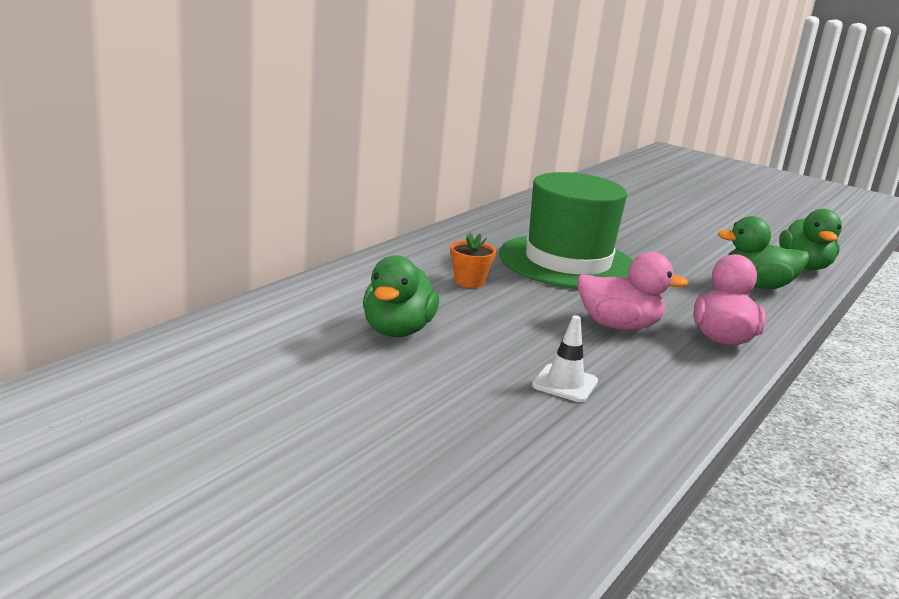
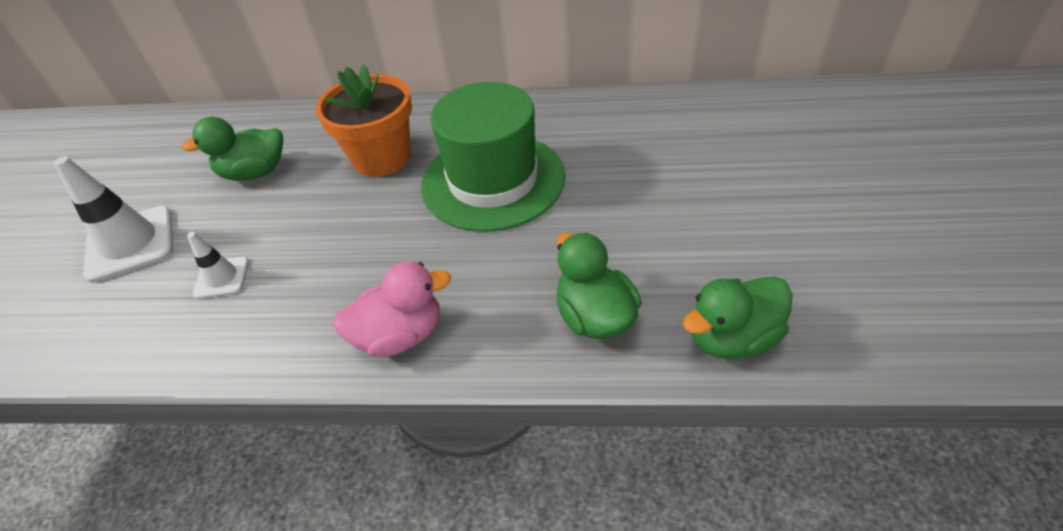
camera: 65 degrees right, 25 degrees up
(433, 417) = (130, 244): none -> white traffic cone
(469, 281) = (382, 158): orange flower pot -> orange flower pot, size x2.12
(618, 326) = (366, 262): pink duck -> none

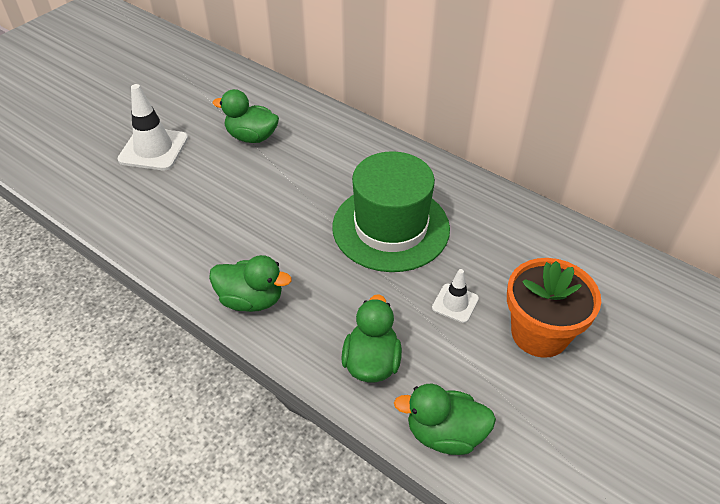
camera: 30 degrees right, 0 degrees up
(222, 278) = (184, 201): white traffic cone -> white traffic cone (455, 303)
(382, 158) = (334, 169): orange flower pot -> orange flower pot (539, 333)
(400, 335) = (251, 300): pink duck -> green duck

